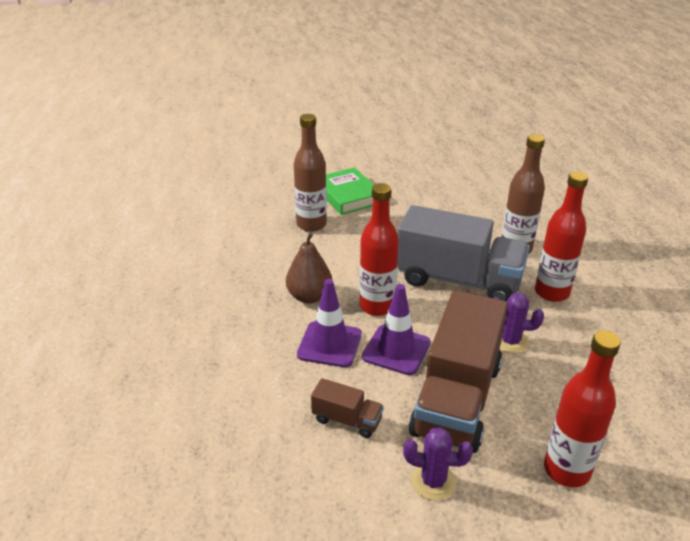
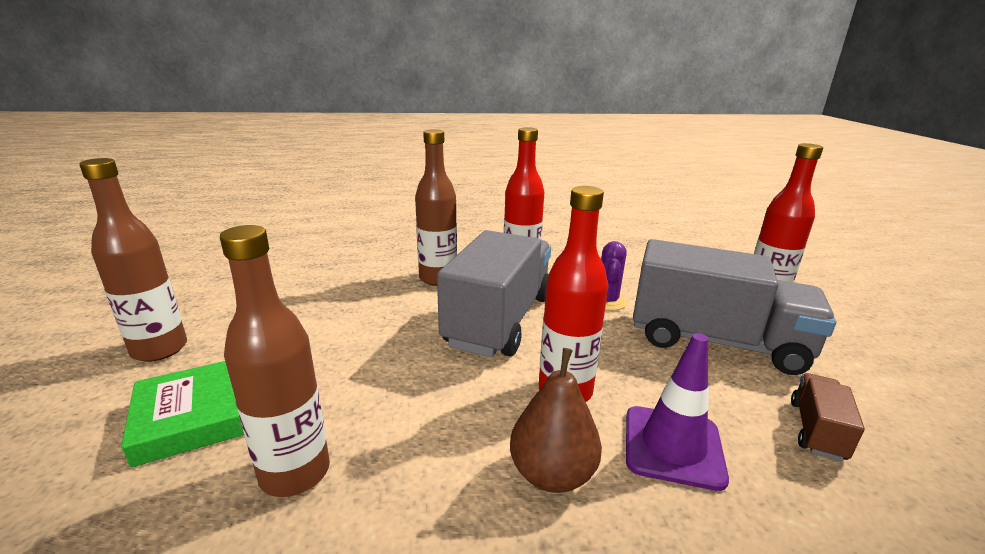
camera: 90 degrees left, 10 degrees down
(395, 169) = (159, 349): none -> brown bottle
(396, 350) = (655, 378): purple traffic cone -> none
(433, 481) = (848, 367): purple cactus -> none
(457, 398) = (715, 341): brown truck -> grey truck

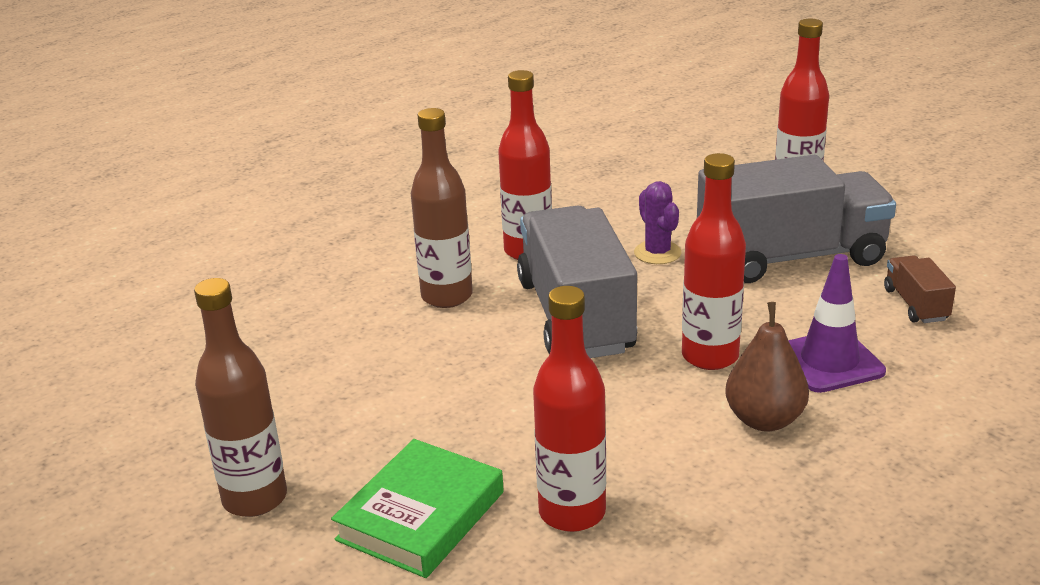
camera: 30 degrees left, 5 degrees up
(295, 473) = (572, 512): brown bottle -> red bottle

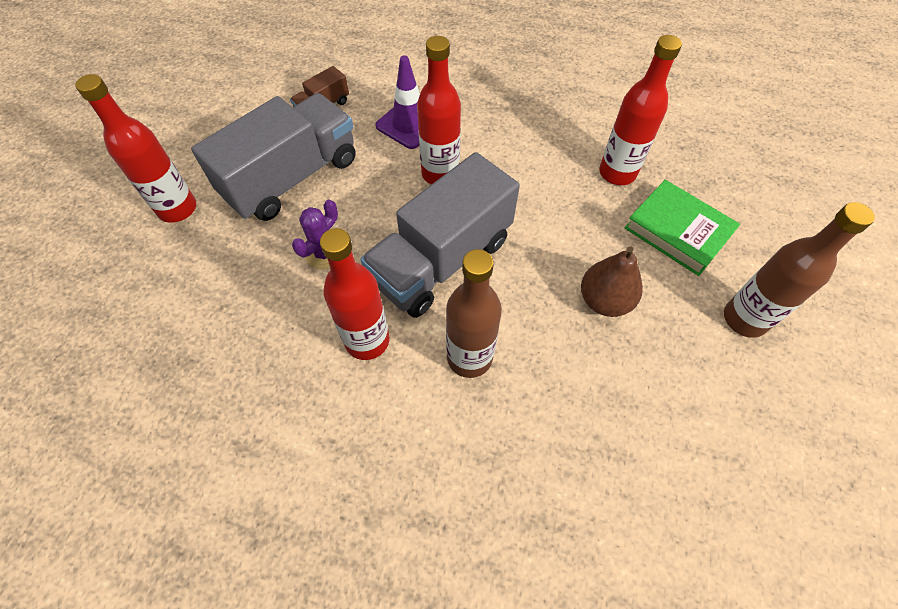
camera: 125 degrees left, 30 degrees up
(421, 516) = (678, 231): green book -> green book turned 45 degrees clockwise
(764, 420) = (483, 131): brown pear -> brown pear (604, 300)
(790, 257) = (292, 178): grey truck -> grey truck turned 90 degrees clockwise

